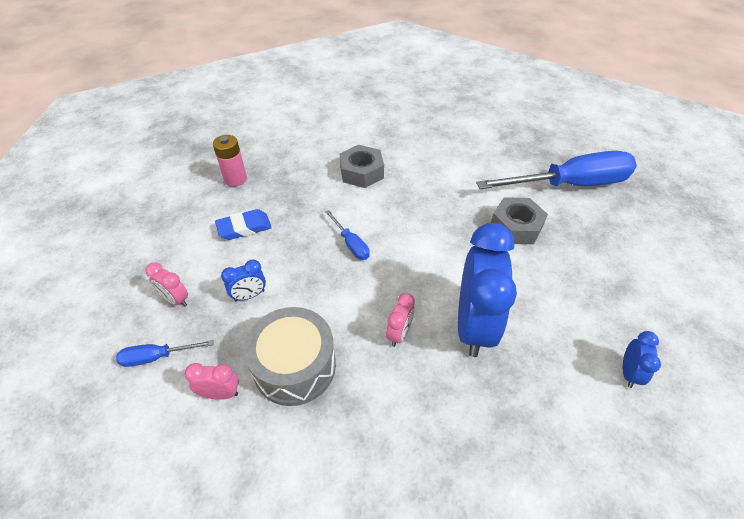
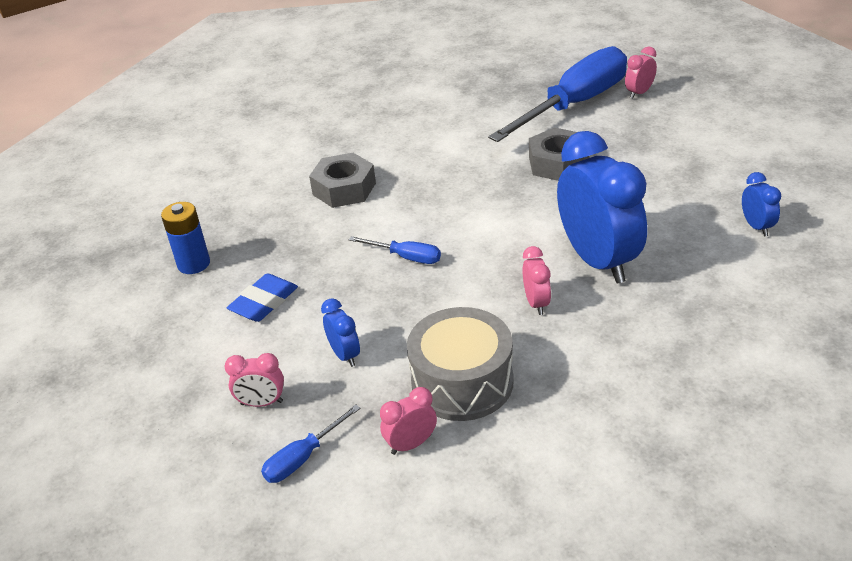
camera: 30 degrees left, 10 degrees down
(235, 179) = (194, 264): pink battery -> blue battery
(249, 295) = (345, 355): blue clock -> blue clock turned 60 degrees counterclockwise
(629, 199) = (639, 93): none -> pink clock

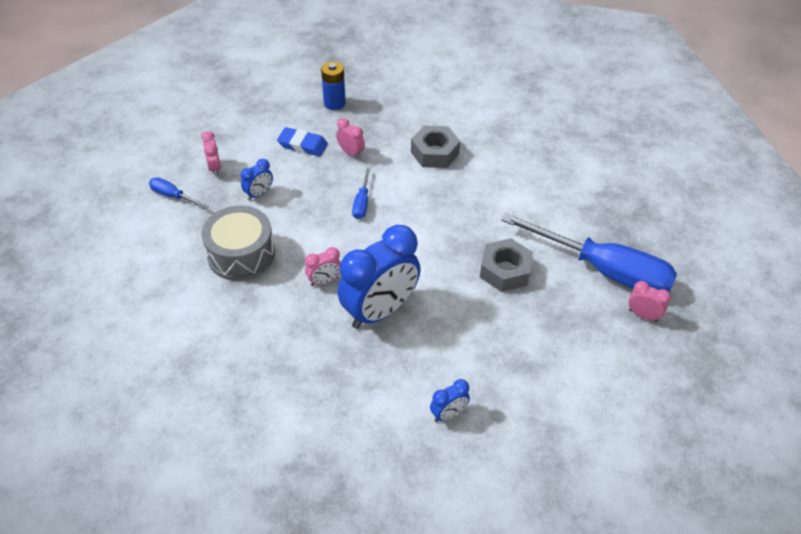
camera: 70 degrees right, 10 degrees up
(411, 444) = (186, 240): pink clock -> pink clock (351, 153)

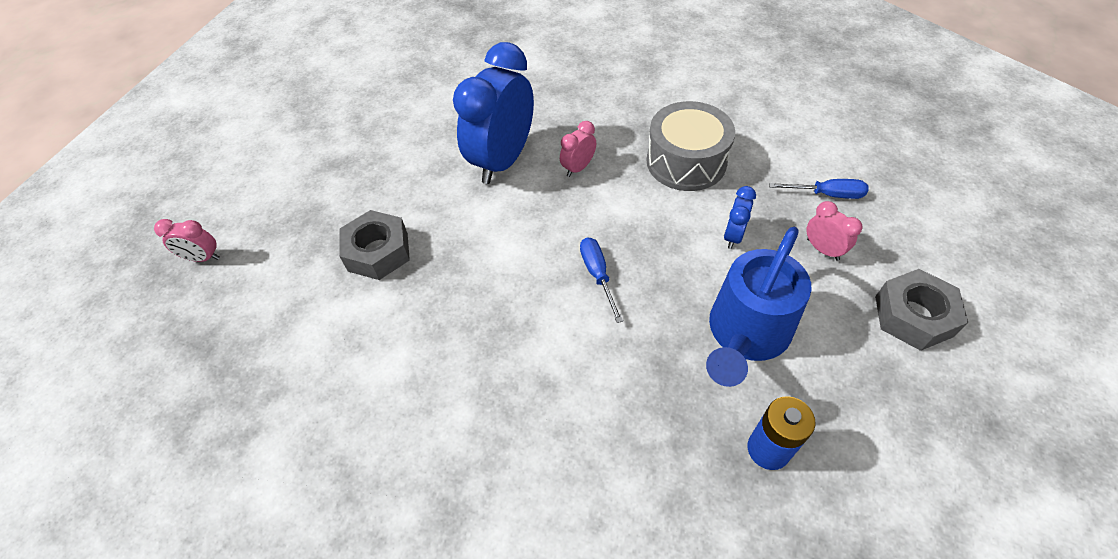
camera: 160 degrees right, 5 degrees up
(303, 145) = (745, 336): blue eraser -> blue watering can
(351, 153) = (666, 351): pink clock -> none
(435, 153) = (540, 406): grey nut -> grey nut (913, 316)
(448, 414) = (400, 105): blue clock -> none
(604, 270) = (250, 299): blue screwdriver -> none

